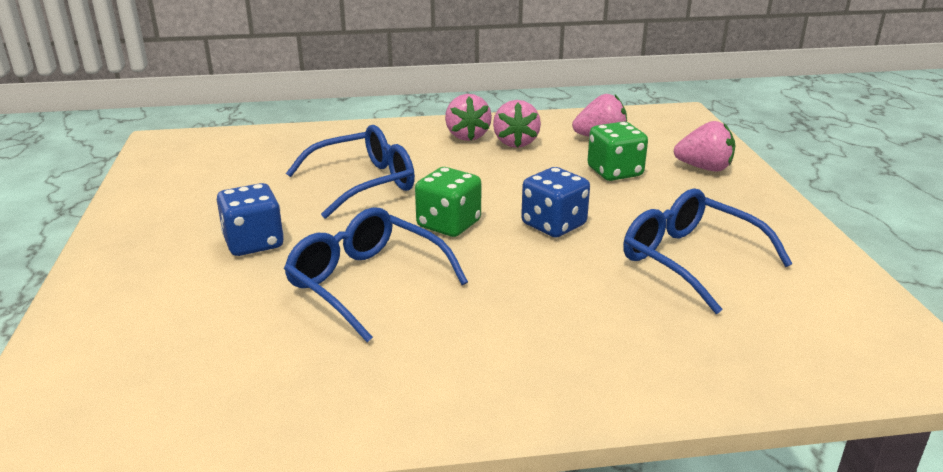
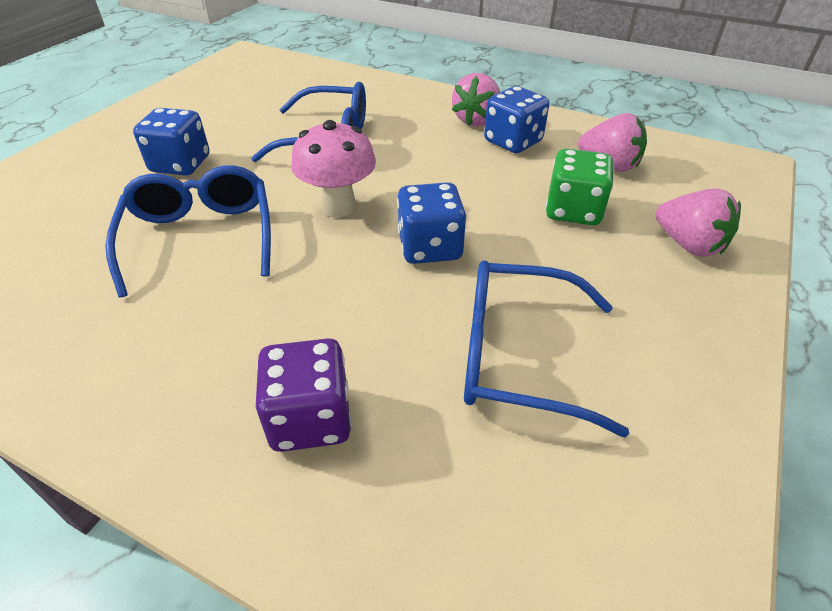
camera: 35 degrees right, 15 degrees up
(448, 224) = (339, 207): green dice -> pink mushroom
(515, 142) = (513, 142): pink strawberry -> blue dice
(619, 341) = (310, 418): none -> purple dice
(689, 259) = (517, 356): blue glasses -> blue glasses turned 75 degrees counterclockwise

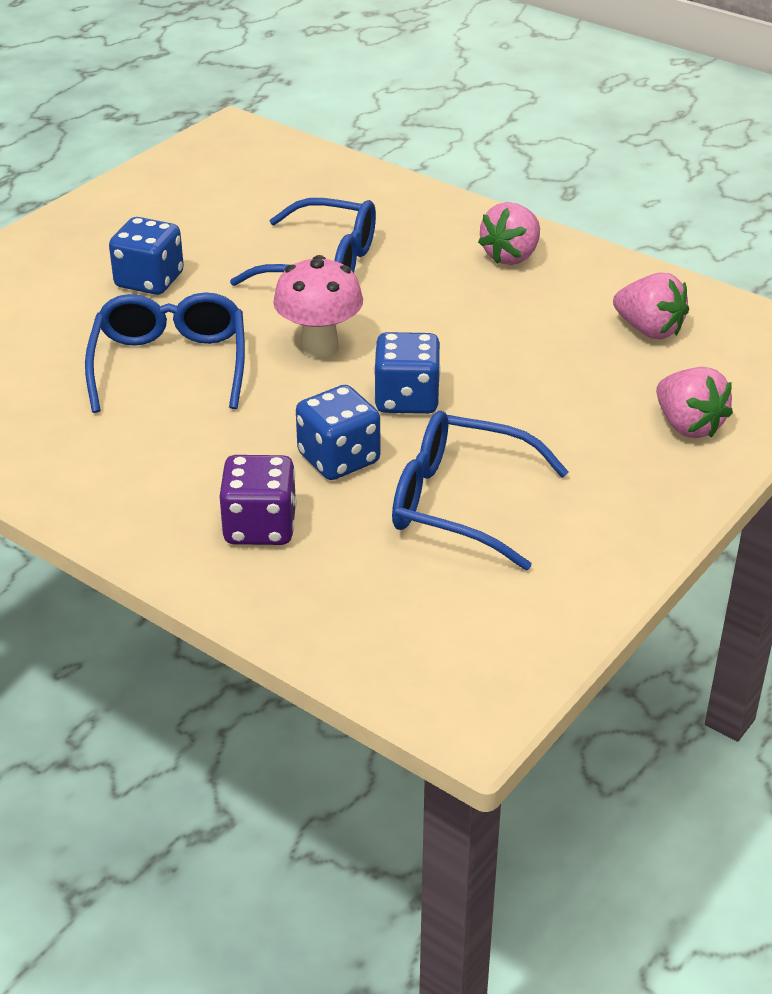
camera: 10 degrees right, 5 degrees down
(513, 142) = (545, 289): blue dice -> blue dice (339, 459)
(573, 211) = (579, 377): green dice -> none

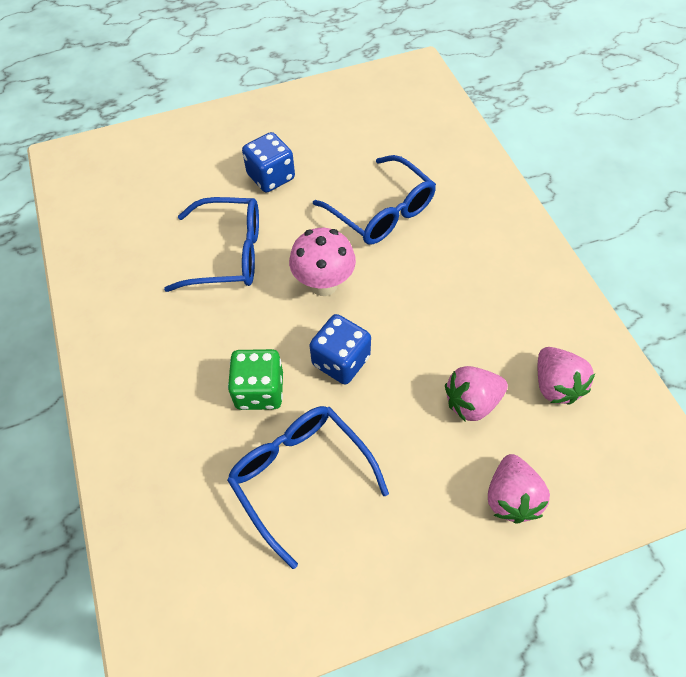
camera: 35 degrees right, 20 degrees up
(170, 364) = (228, 254): blue glasses -> blue glasses turned 60 degrees clockwise
(260, 527) = (171, 422): purple dice -> none
(339, 459) = (259, 390): blue dice -> green dice
(511, 256) = (511, 263): pink strawberry -> pink strawberry (471, 402)

